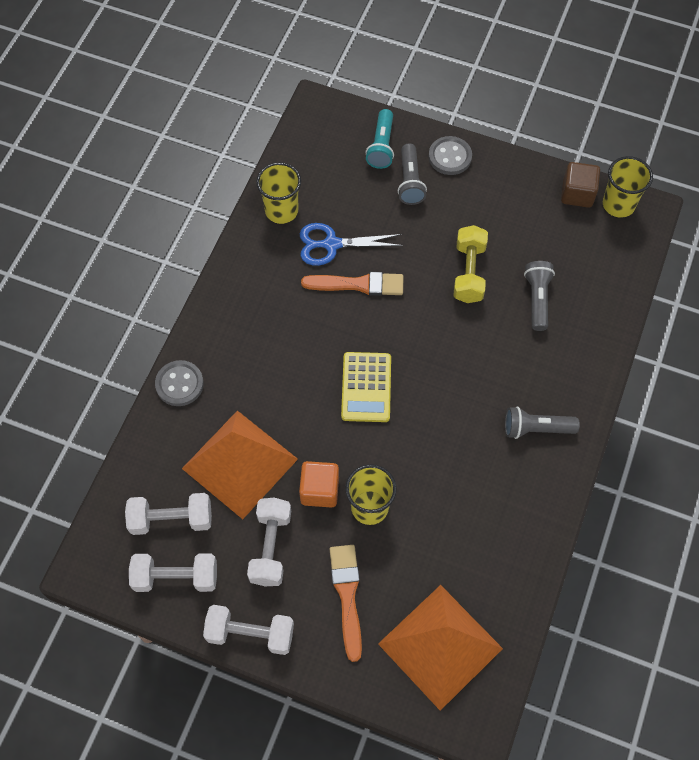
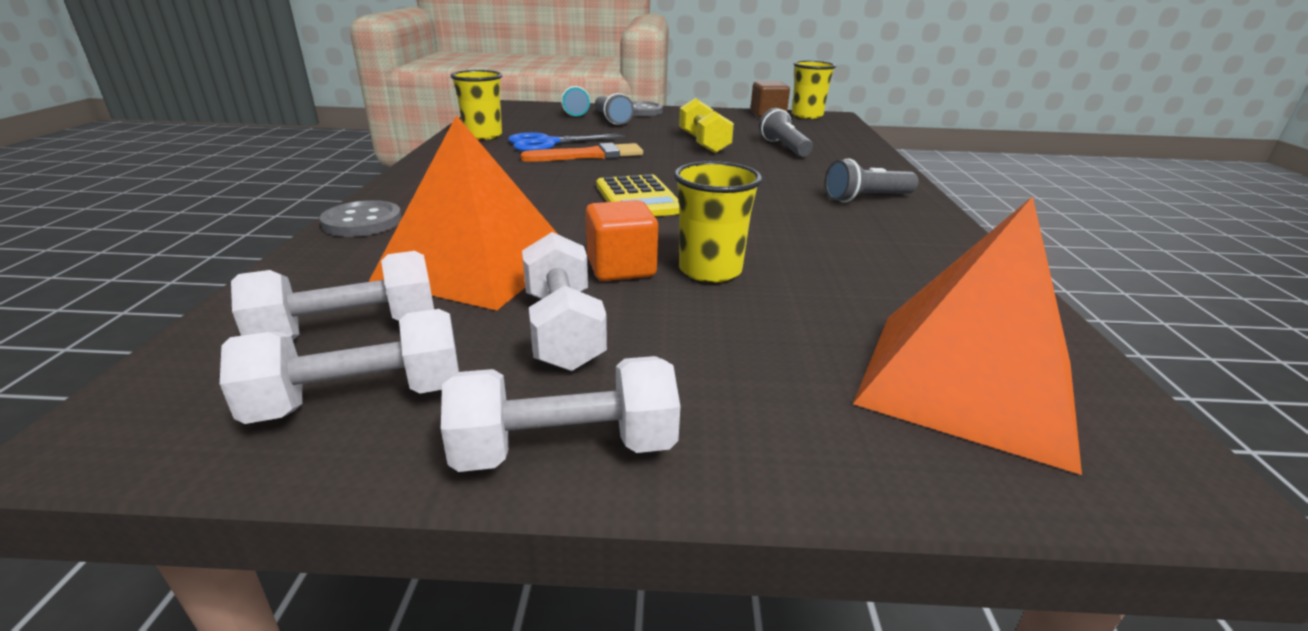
camera: 20 degrees left, 35 degrees down
(347, 596) = (743, 357): orange brush -> none

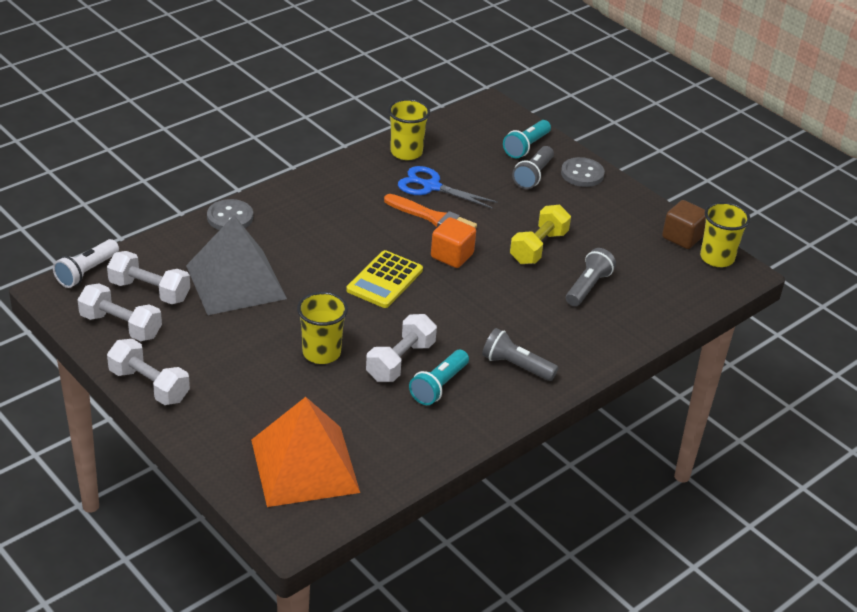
camera: 45 degrees right, 10 degrees up
(167, 367) = (86, 272): none -> white flashlight
(476, 264) = (236, 282): orange pyramid -> grey pyramid
(563, 329) = (215, 341): white dumbbell -> white dumbbell (400, 361)
(621, 268) = (288, 325): orange cube -> orange cube (452, 256)
(861, 237) = (438, 386): none -> turquoise flashlight

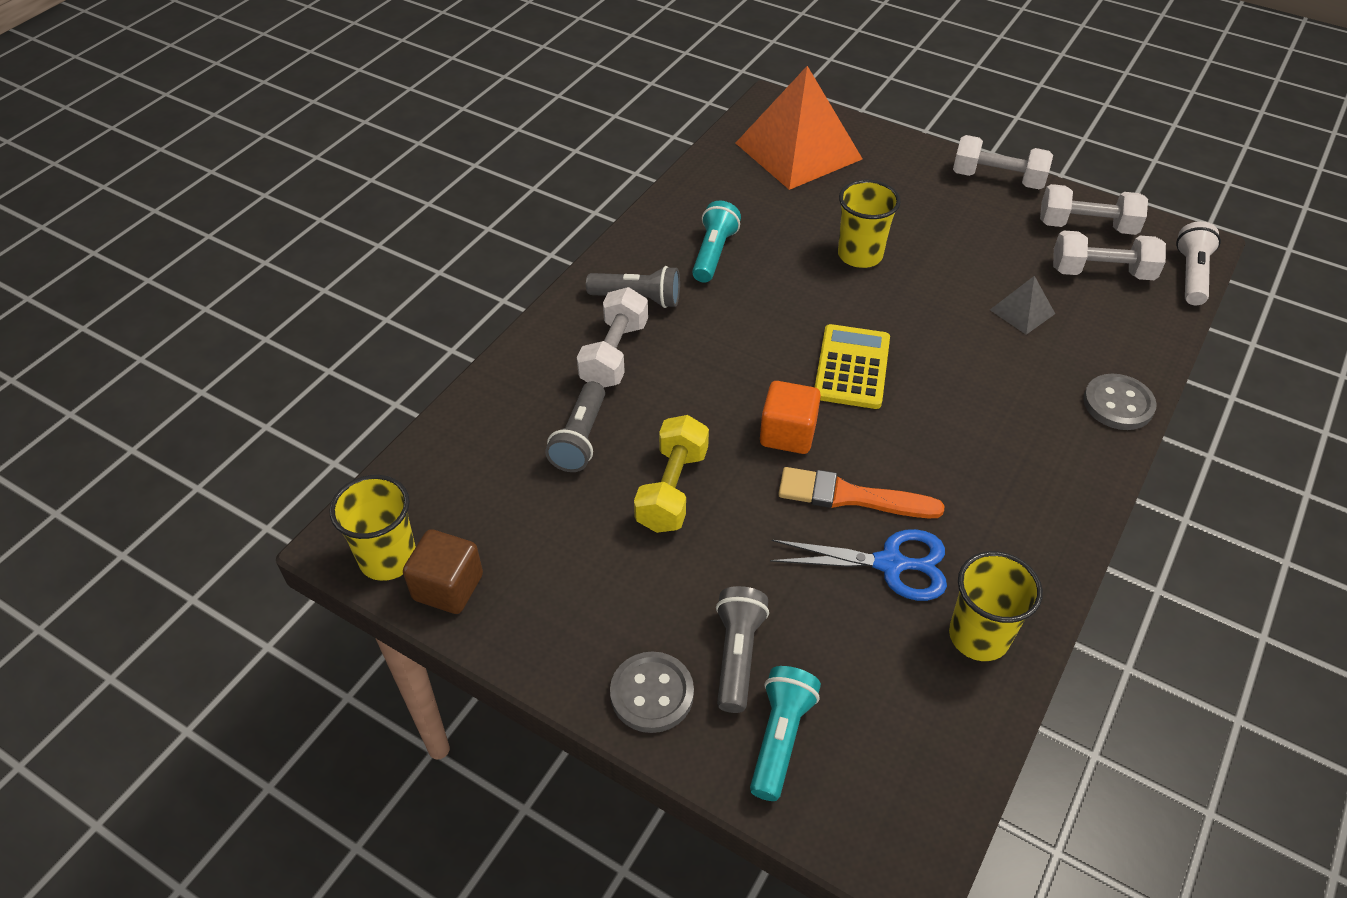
camera: 165 degrees right, 10 degrees up
(236, 282) = (1022, 311): grey pyramid -> grey pyramid, size x0.44
(400, 361) = (770, 269): white dumbbell -> white dumbbell (614, 354)

